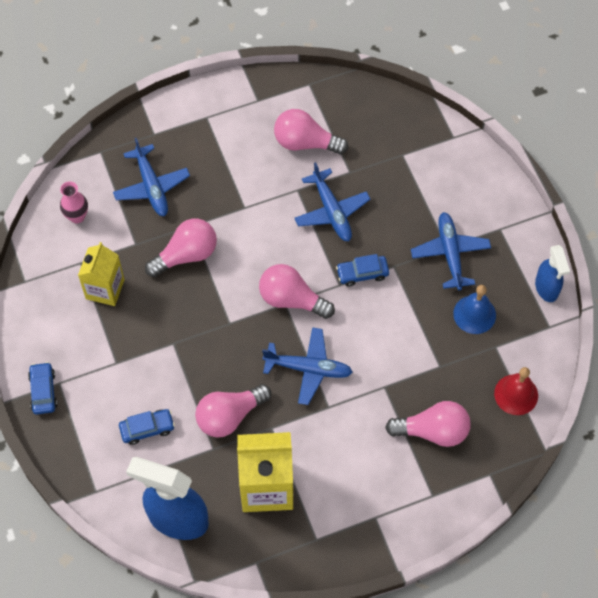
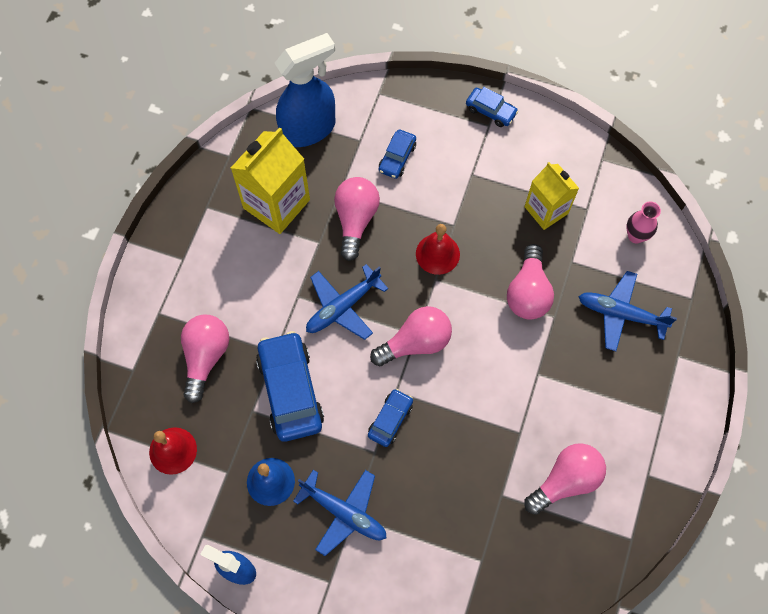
camera: 130 degrees right, 5 degrees up
(207, 336) = (437, 254): none -> red bell
(331, 211) = (473, 444): blue plane -> none
(402, 353) = (290, 390): none -> blue car
(433, 431) = (205, 357): pink light bulb -> pink light bulb turned 150 degrees clockwise

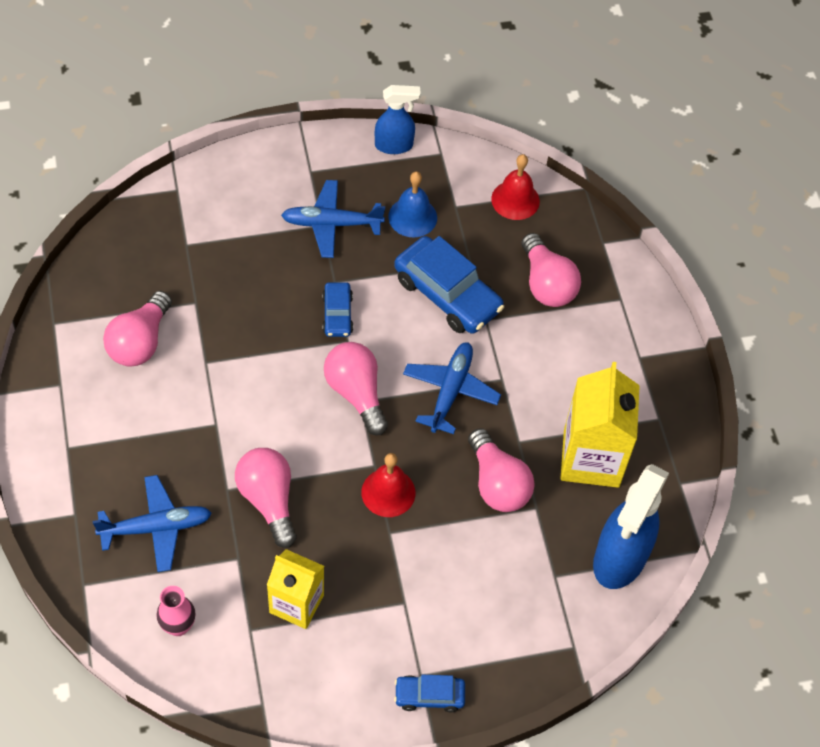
camera: 145 degrees right, 10 degrees down
(397, 158) = (500, 577): blue car -> none
(415, 342) = (356, 393): pink light bulb -> pink light bulb turned 120 degrees clockwise

